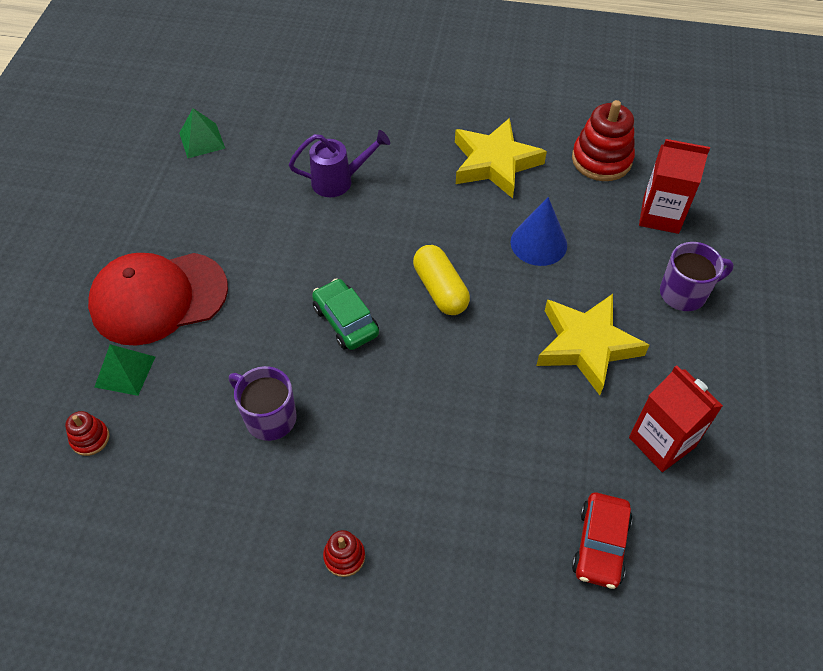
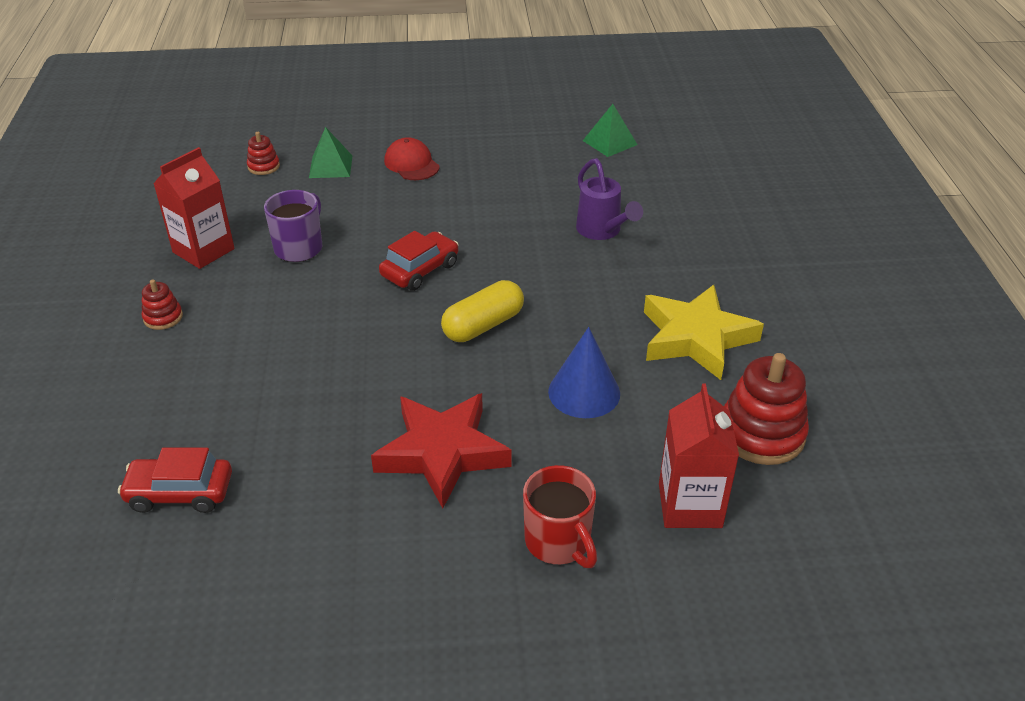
camera: 75 degrees right, 15 degrees down
(158, 298) = (411, 164): red cap -> red cap, size x0.51
(345, 321) = (420, 270): green car -> red car
(586, 345) = (442, 453): yellow star -> red star
(661, 442) = (318, 536): red carton -> red carton (203, 250)
(684, 293) = (559, 542): purple mug -> red mug

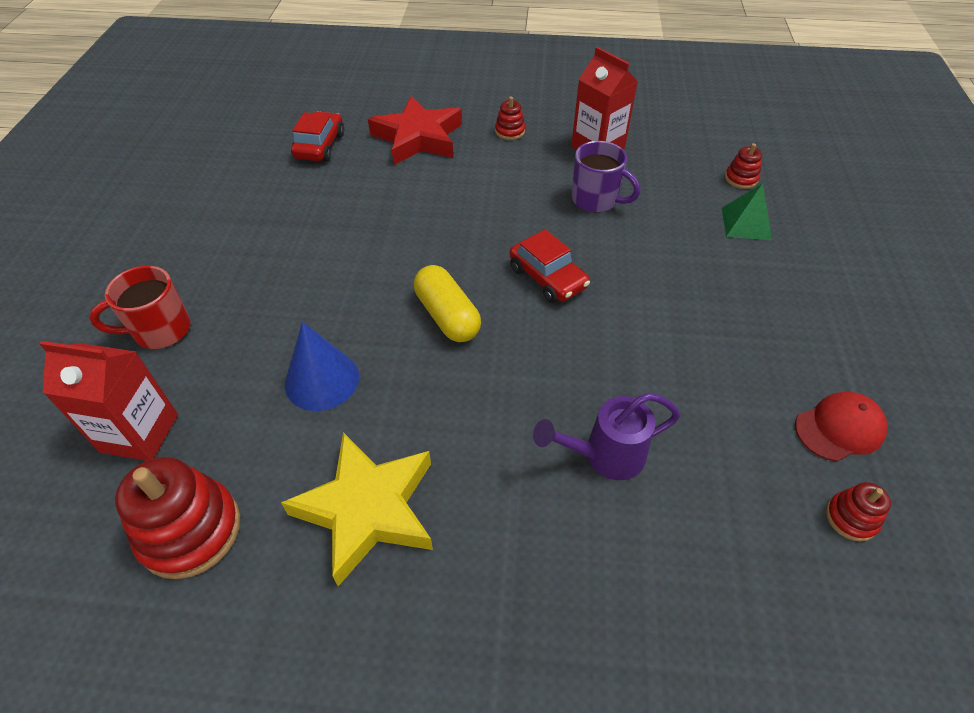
camera: 100 degrees right, 10 degrees up
(411, 164) = (758, 287): red cap -> red cap (839, 428)
(442, 453) = (292, 271): red star -> red star (418, 138)
(609, 142) = (851, 518): green pyramid -> red stacking toy

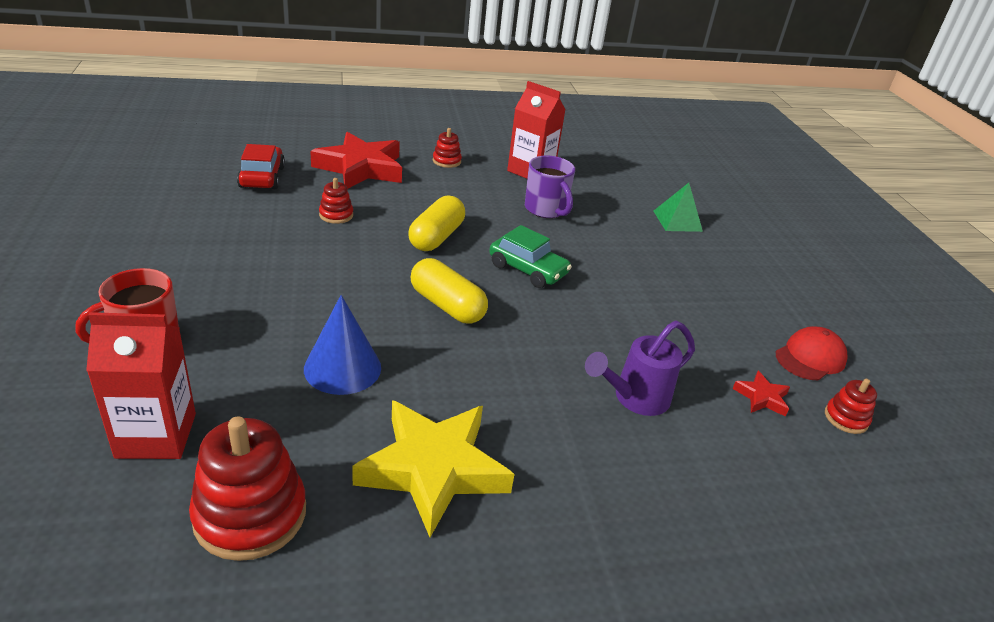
camera: 20 degrees left, 15 degrees down
(465, 229) = (436, 237): none -> yellow capsule
(547, 278) = (528, 270): red car -> green car
(596, 200) = (546, 210): purple mug -> purple mug turned 45 degrees clockwise
(741, 179) = (660, 190): red stacking toy -> red stacking toy (336, 215)
(755, 475) = (762, 397): none -> red star

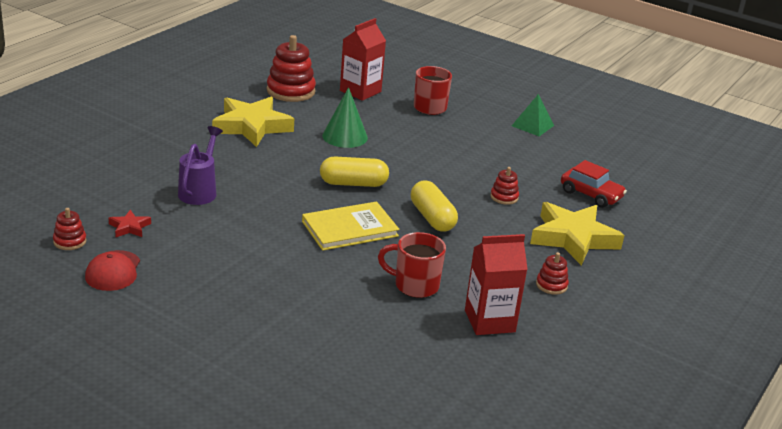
camera: 135 degrees right, 5 degrees down
(342, 368) = (345, 136): blue cone -> green cone
(361, 168) = (573, 238): red star -> yellow star
(528, 270) = (350, 229): green car -> yellow book
(546, 210) = (415, 285): purple mug -> red mug
(677, 221) = (314, 345): green pyramid -> green pyramid (532, 125)

